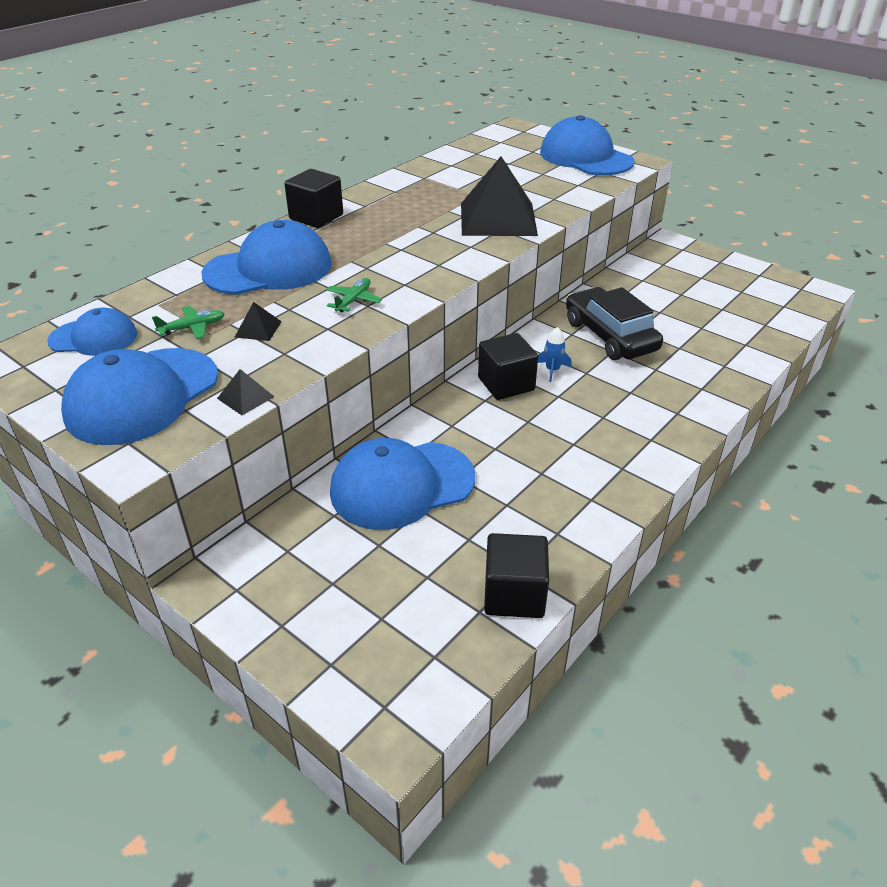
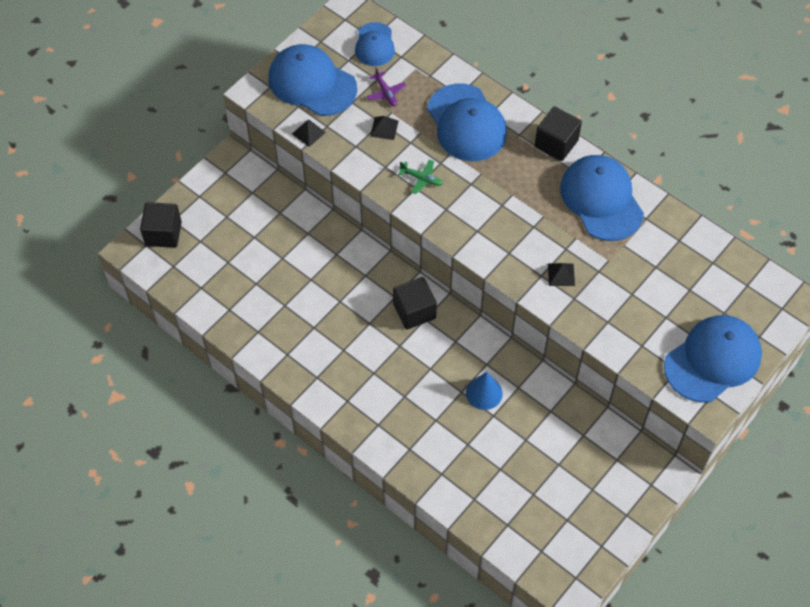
camera: 90 degrees right, 20 degrees up
(192, 328) = (386, 93): green plane -> purple plane
(402, 485) = (304, 247): blue cap -> blue cap (601, 199)
(498, 219) = (561, 274): black pyramid -> black pyramid, size x0.40
(514, 594) = (211, 305): black cube -> black cube (163, 233)
(552, 370) = (433, 345): blue rocket -> none
(610, 336) = (484, 393): black car -> blue cone

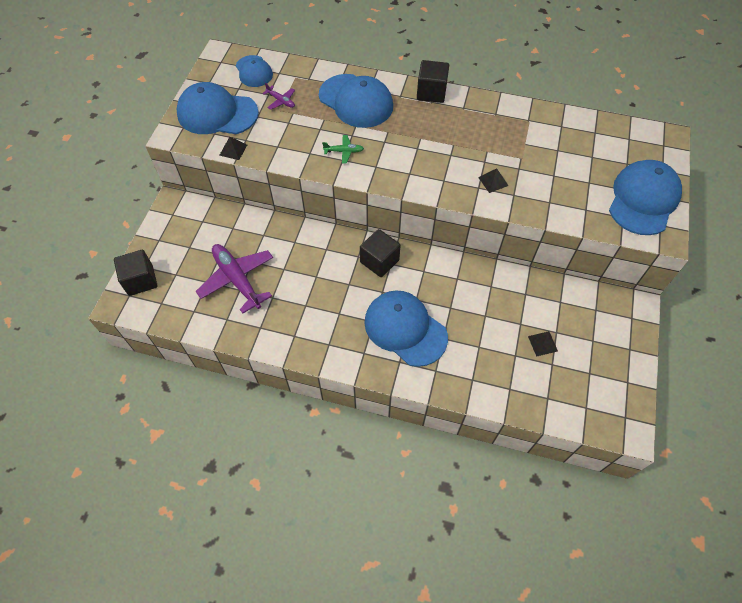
camera: 25 degrees left, 0 degrees up
(258, 271) = (237, 279): none -> purple plane
(384, 128) = (293, 126): black pyramid -> black pyramid (542, 343)
(484, 393) = (468, 301): blue cone -> none
(601, 199) = (488, 118): blue cap -> blue cap (405, 329)

